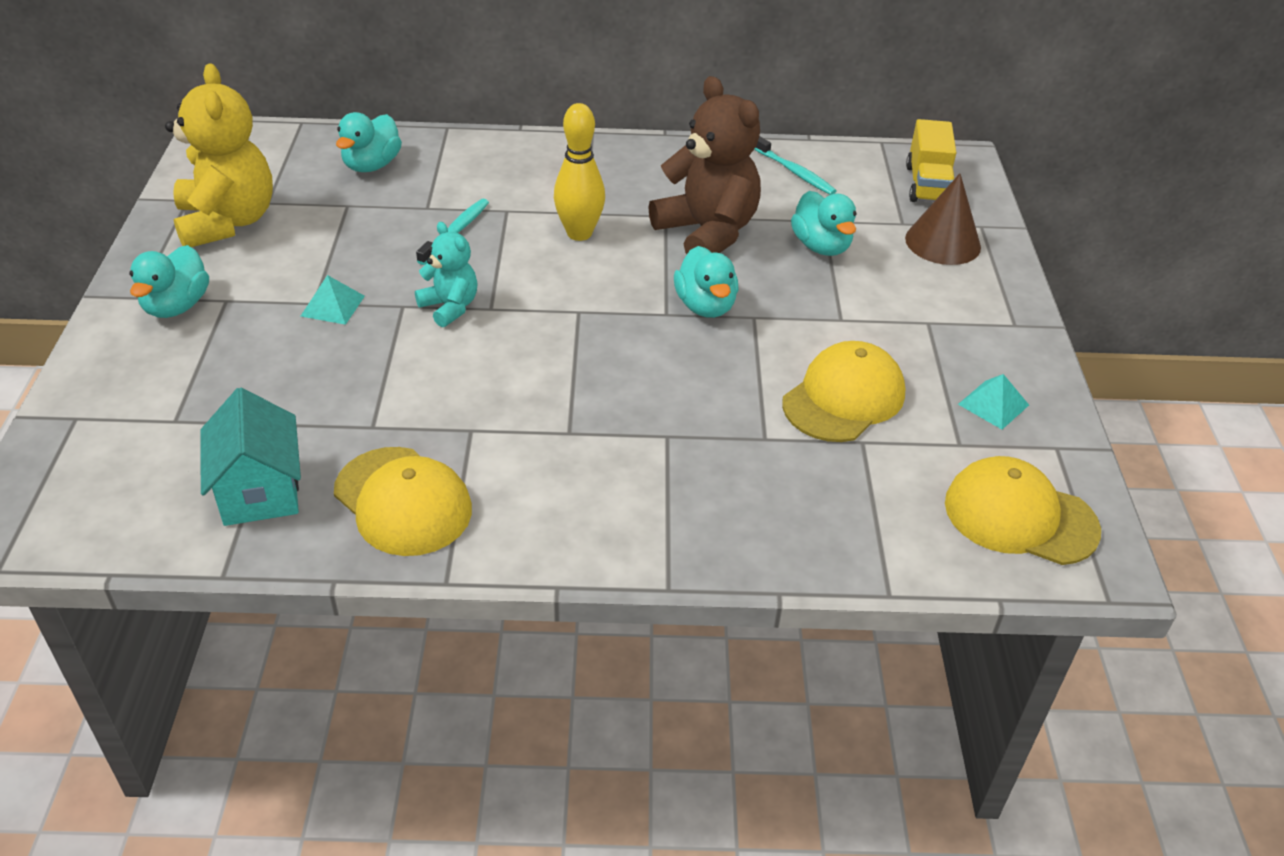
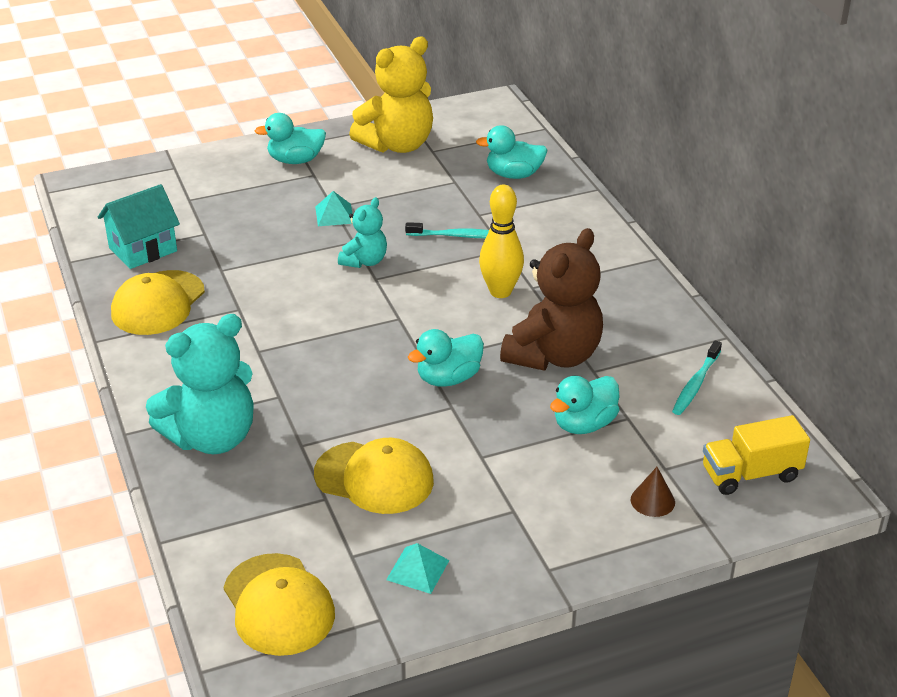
camera: 70 degrees right, 5 degrees down
(716, 509) = (212, 437): none -> turquoise teddy bear
(942, 242) = (652, 501): brown cone -> brown cone, size x0.57
(1020, 516) = (278, 605): yellow cap -> yellow cap turned 150 degrees clockwise

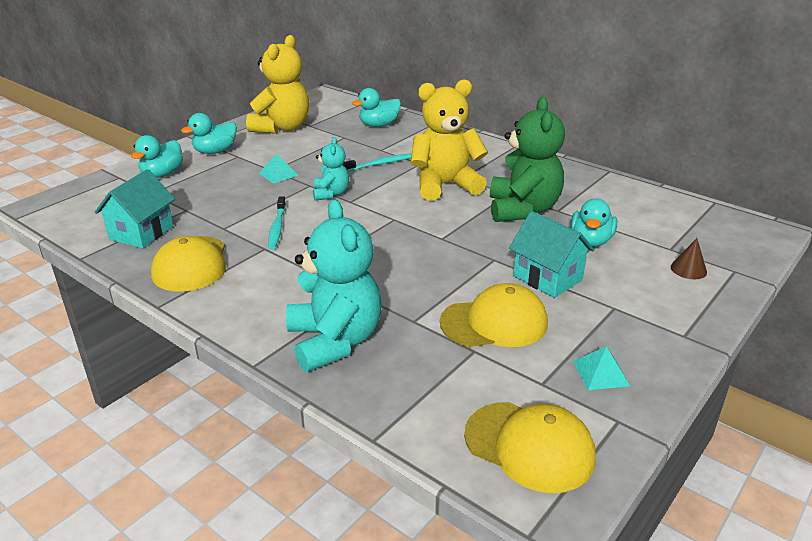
camera: 30 degrees left, 5 degrees down
(212, 437) = (335, 341): turquoise teddy bear -> turquoise teddy bear turned 45 degrees counterclockwise
(448, 378) = (471, 243): turquoise duck -> turquoise duck (162, 174)
(483, 450) = (547, 278): none -> turquoise house
(500, 291) = (445, 185): yellow bowling pin -> yellow teddy bear
(554, 355) = (523, 209): brown teddy bear -> green teddy bear
(695, 384) = (625, 199): turquoise toothbrush -> turquoise toothbrush (277, 228)
(751, 474) = (720, 235): yellow truck -> none

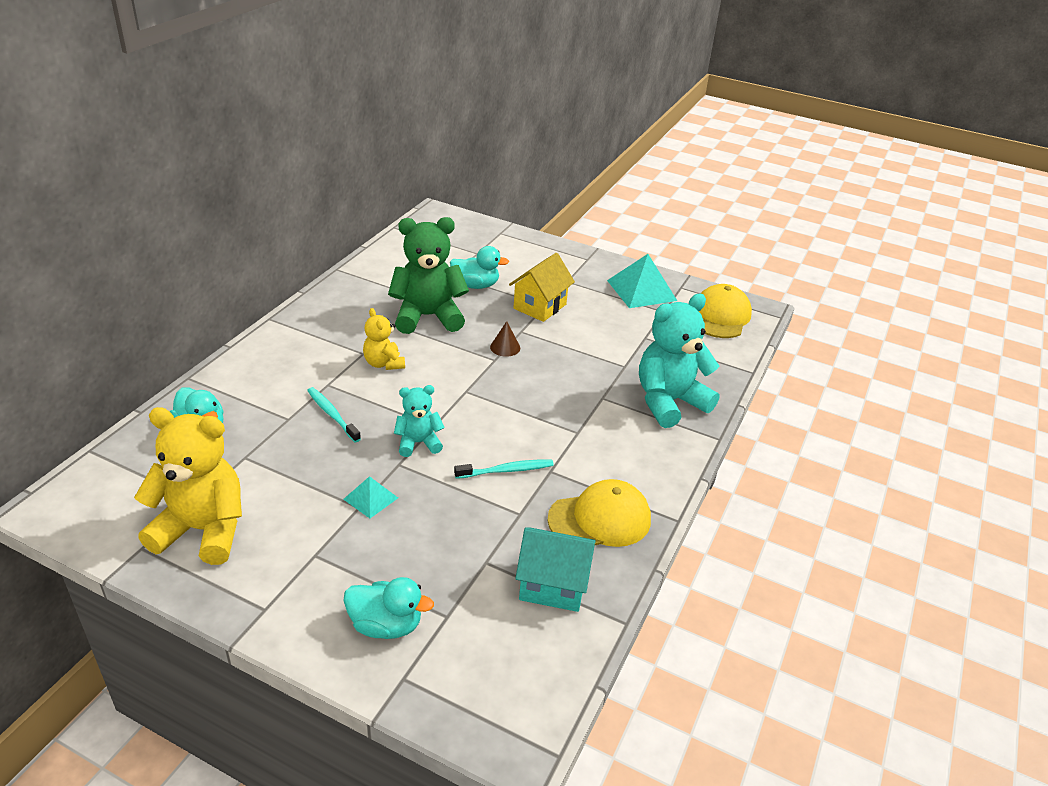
camera: 105 degrees left, 5 degrees up
(215, 151) = (299, 586): turquoise duck -> none
(445, 185) = (384, 363): yellow teddy bear -> yellow teddy bear, size x0.54
(494, 323) = (609, 330): yellow cap -> none
(547, 278) = (540, 306): turquoise house -> yellow house
(601, 373) = (641, 290): turquoise pyramid -> turquoise pyramid, size x1.88
(688, 269) = (505, 249): brown cone -> brown cone (505, 347)

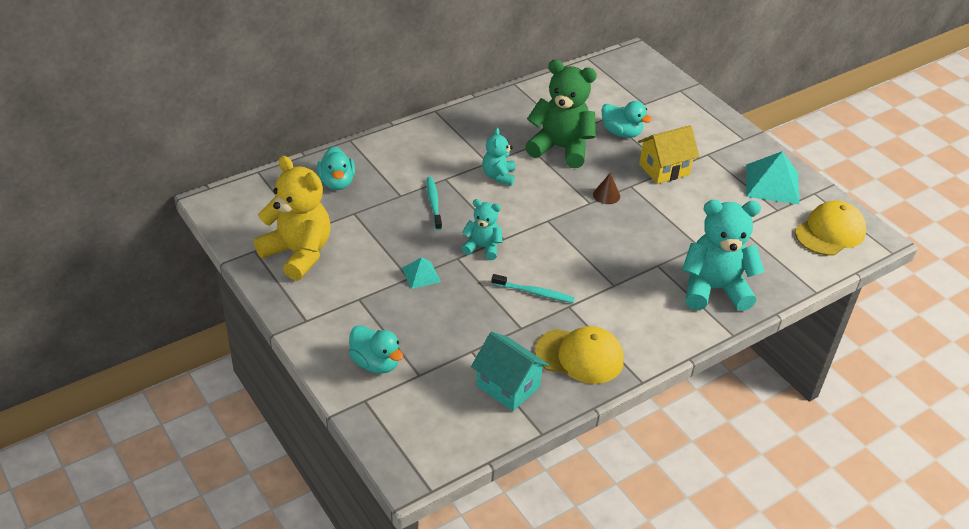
camera: 30 degrees right, 5 degrees up
(384, 363) = (498, 176): yellow teddy bear -> turquoise teddy bear

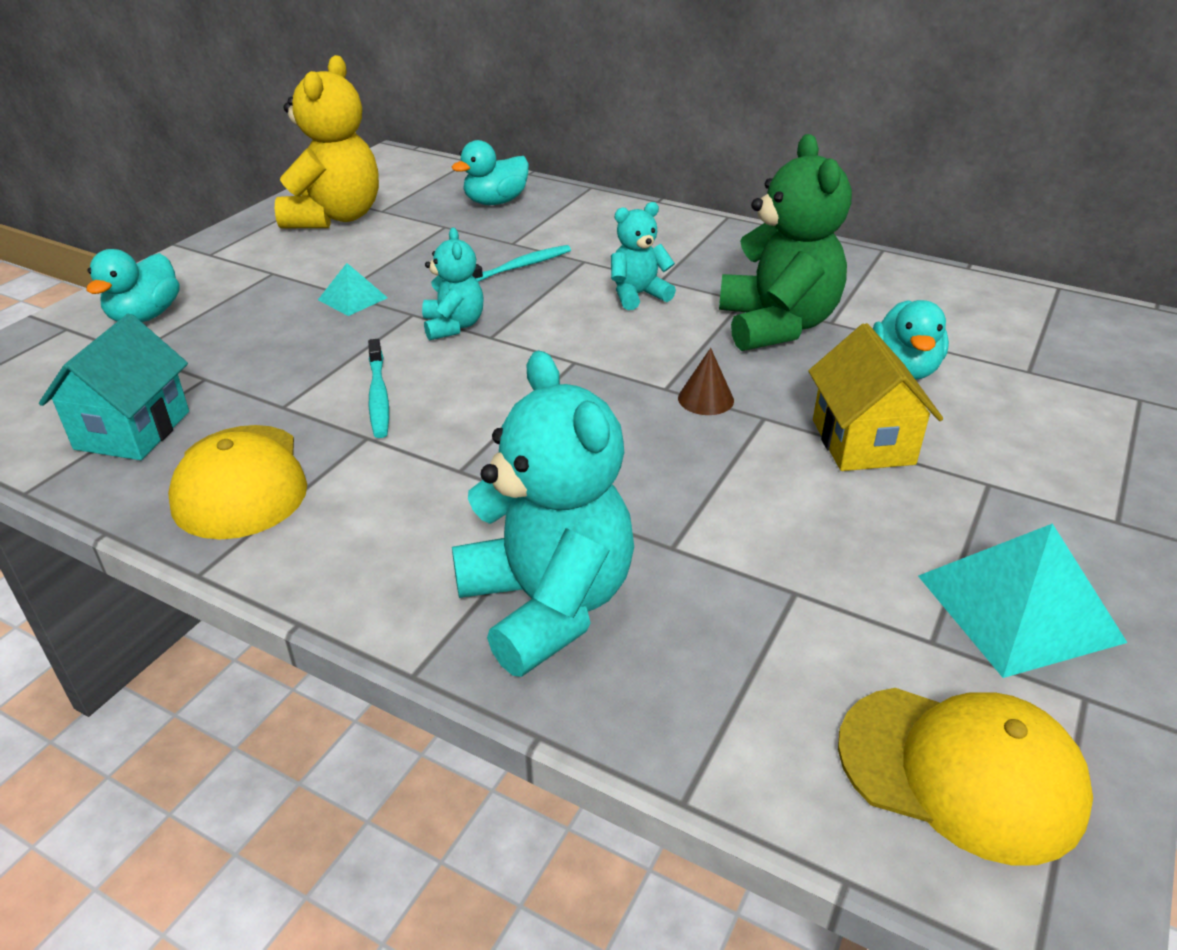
camera: 65 degrees right, 5 degrees down
(664, 169) = (862, 442): yellow house -> yellow house turned 45 degrees clockwise

